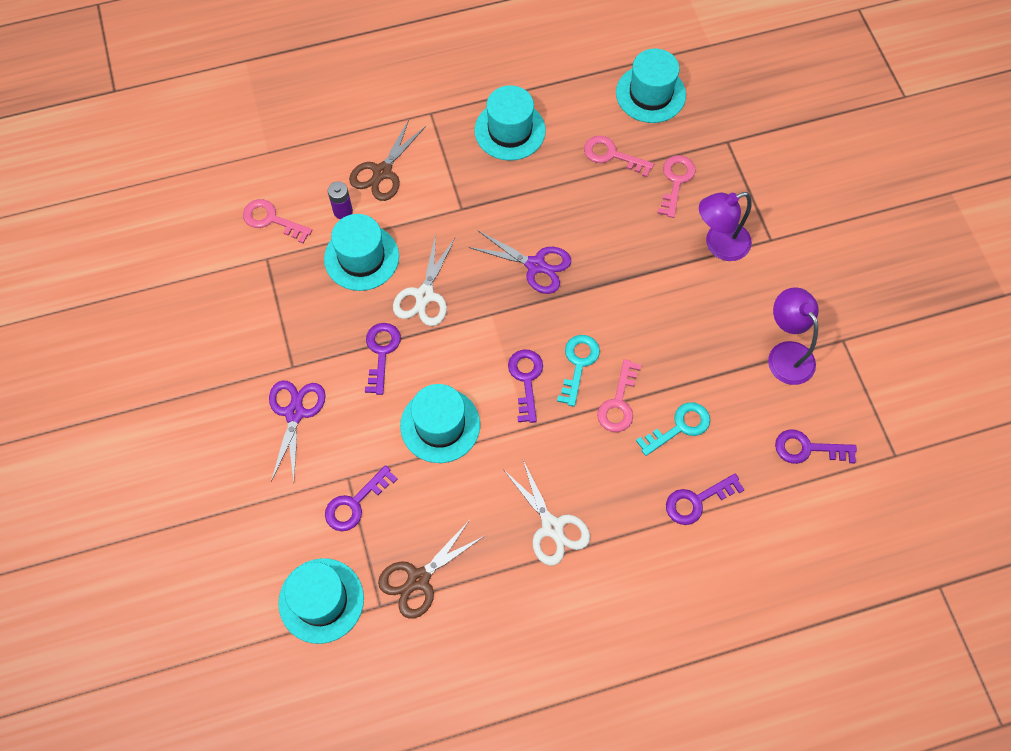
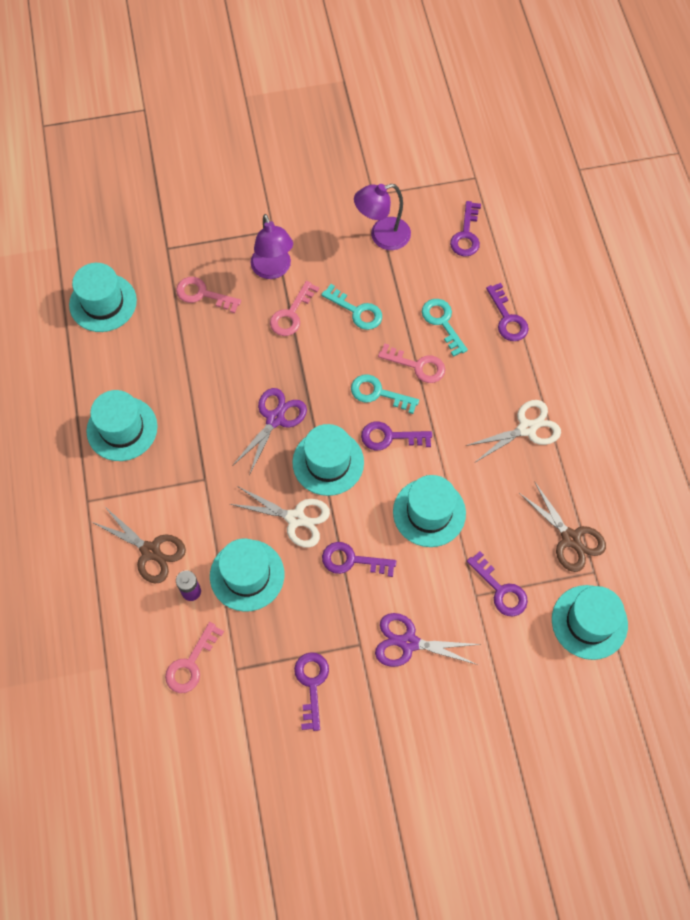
camera: 85 degrees left, 0 degrees up
(251, 326) = (312, 684): none -> purple key
(490, 320) = (328, 462): none -> turquoise hat
(612, 155) = (166, 343): pink key -> pink key (291, 314)
(680, 334) = (356, 311): none -> turquoise key

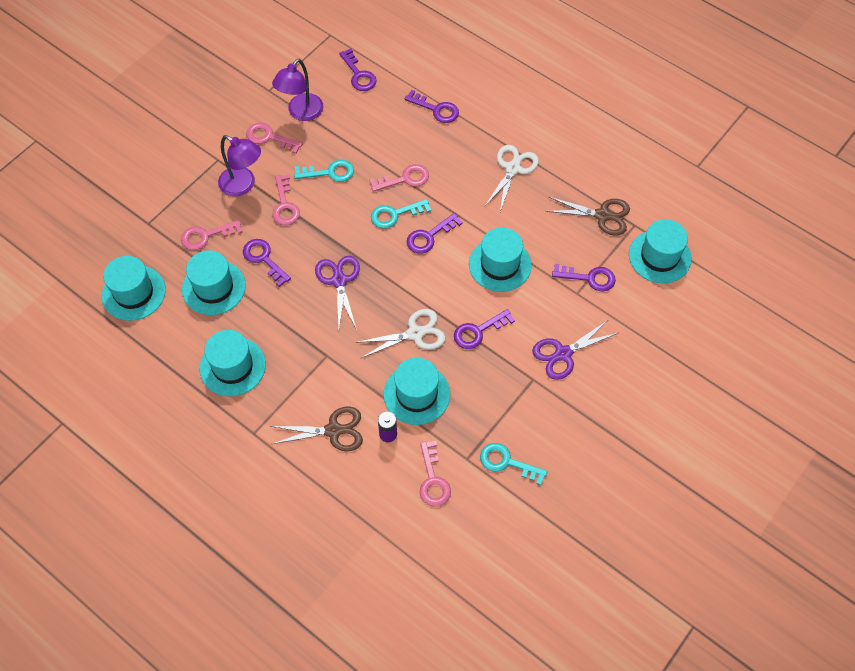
camera: 40 degrees left, 5 degrees down
(312, 684) = (526, 428): purple key -> purple key (264, 259)
(328, 462) = (403, 282): turquoise hat -> turquoise hat (213, 287)
(334, 240) = (269, 137): none -> pink key
(442, 322) = (395, 140): turquoise key -> turquoise key (507, 462)

